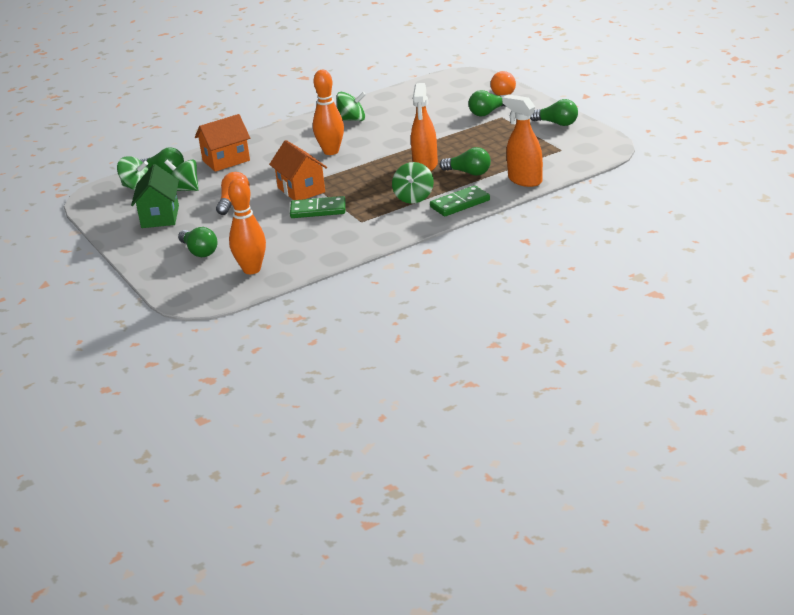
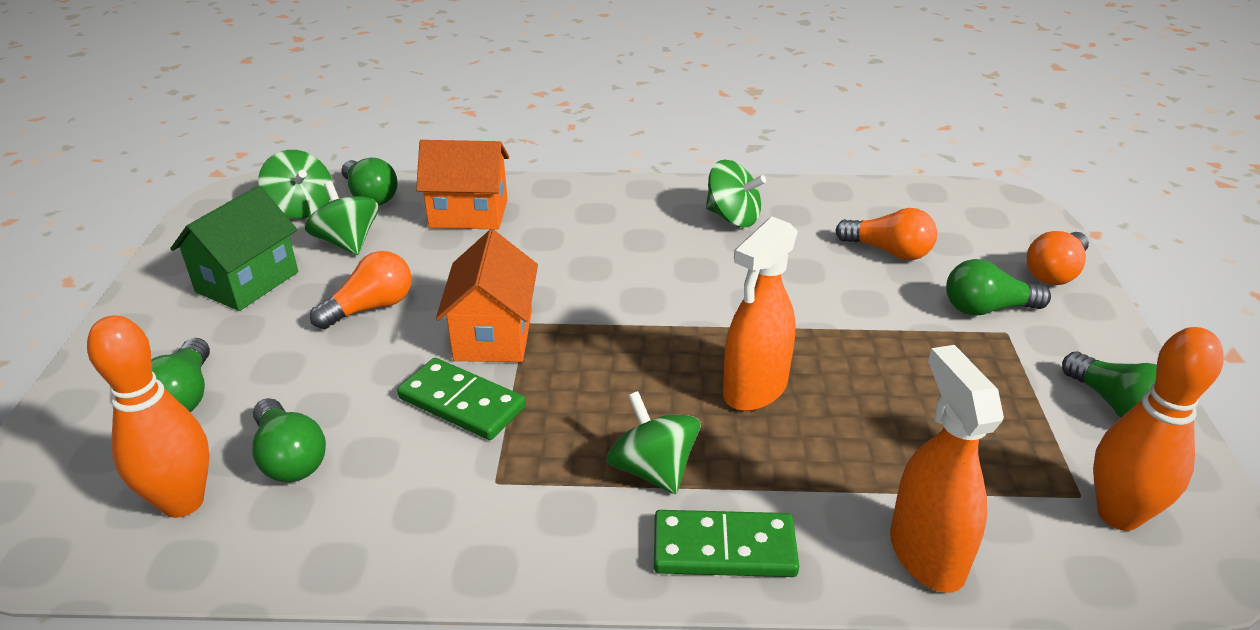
camera: 30 degrees right, 5 degrees up
(331, 151) = (632, 270): orange bowling pin -> orange bowling pin (1118, 515)
(414, 197) = (653, 469): green spinning top -> green spinning top turned 105 degrees clockwise
(432, 108) = (889, 251): none -> orange light bulb
(468, 173) = (821, 457): green light bulb -> green light bulb (289, 458)

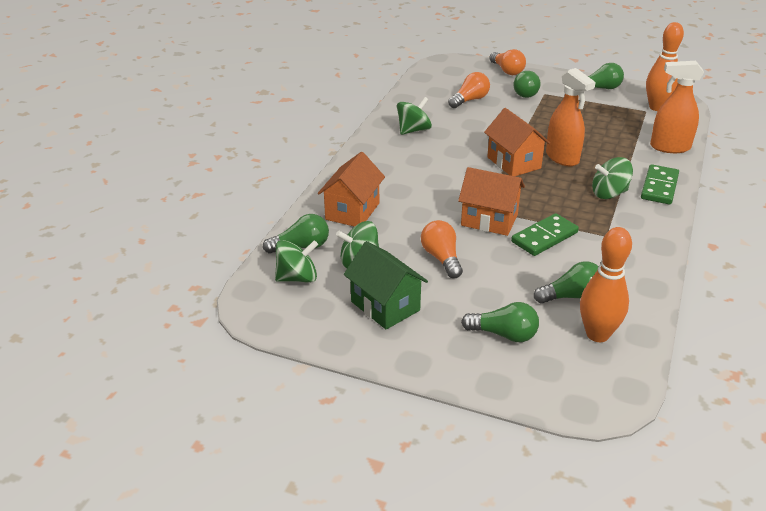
camera: 70 degrees left, 0 degrees up
(696, 333) = (514, 163): none -> orange house

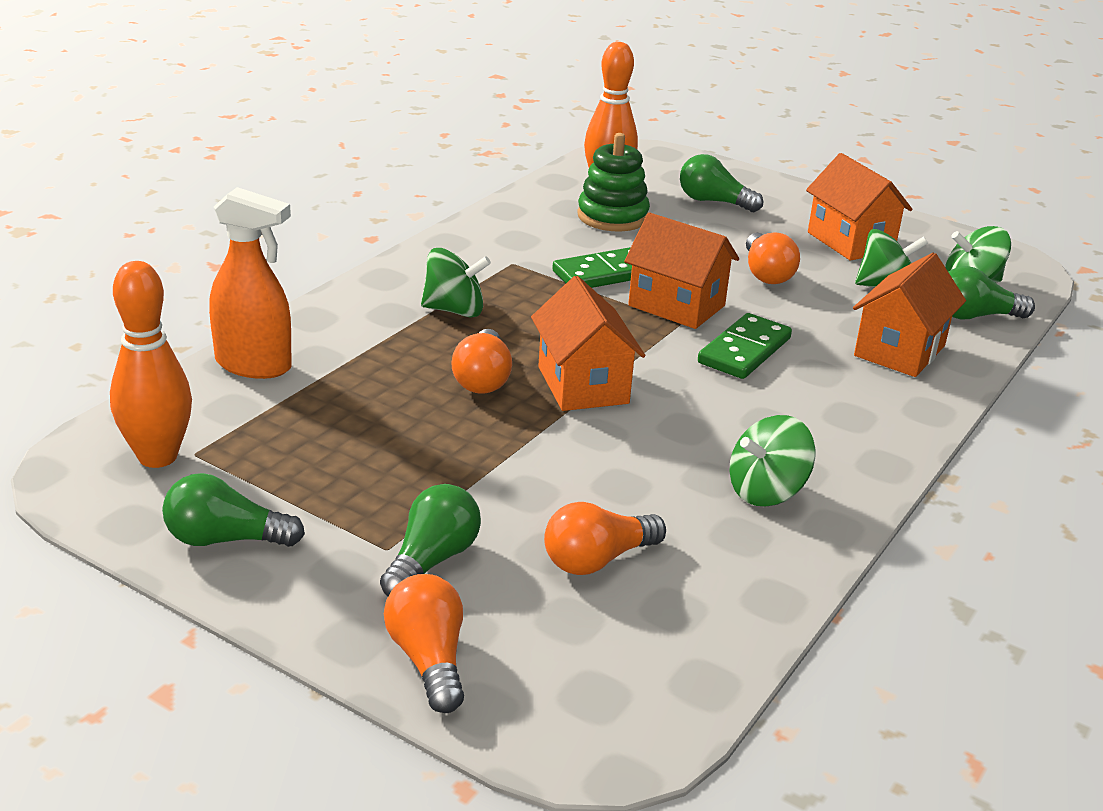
camera: 170 degrees left, 5 degrees down
(385, 306) = (850, 242): green house -> orange house
(562, 158) = (482, 379): orange spray bottle -> orange light bulb
(572, 296) = (612, 217): green light bulb -> green stacking toy
(659, 187) = (360, 306): green domino -> green domino (744, 351)

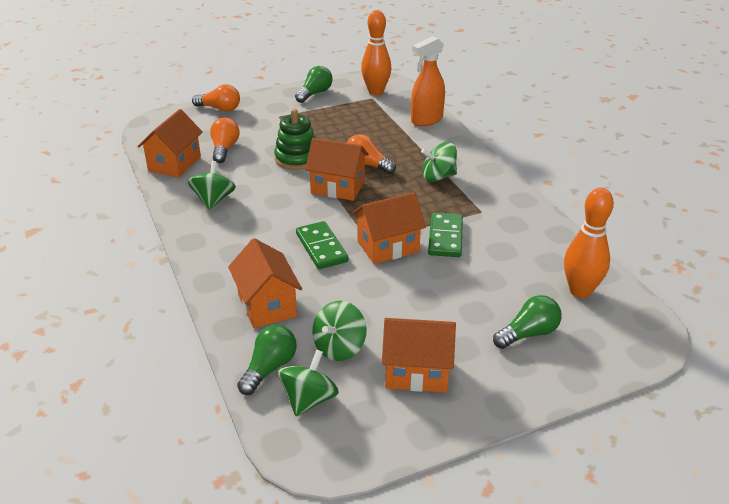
camera: 125 degrees right, 5 degrees up
(432, 560) = (262, 121): green light bulb -> none
(454, 310) = (438, 177): green spinning top -> green spinning top turned 45 degrees clockwise
(612, 217) = (526, 273): green stacking toy -> green stacking toy (297, 158)
(721, 600) = (175, 164): none -> orange house
(766, 274) = (399, 301): orange light bulb -> none

